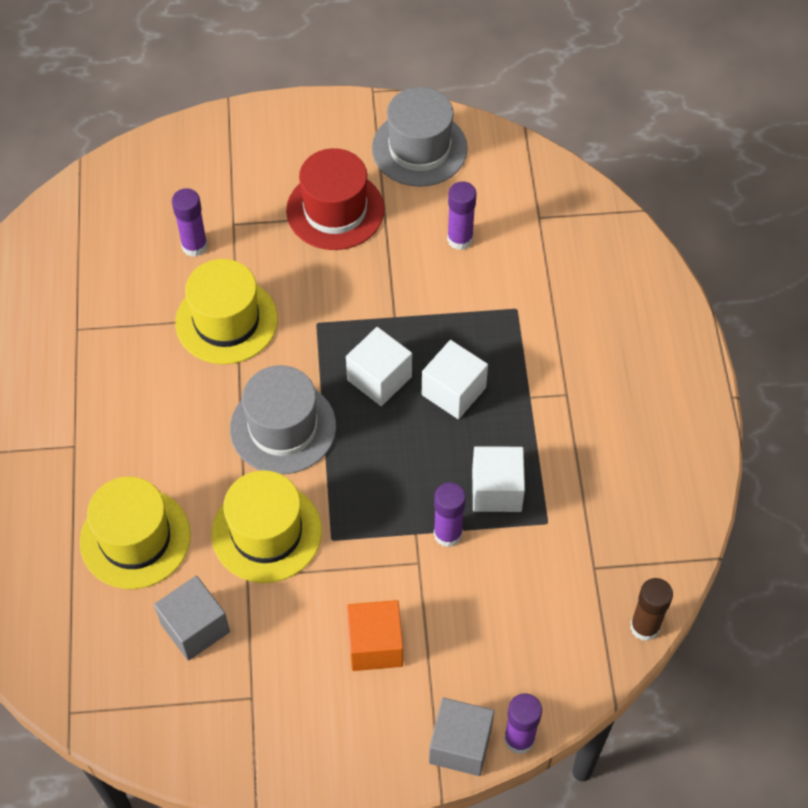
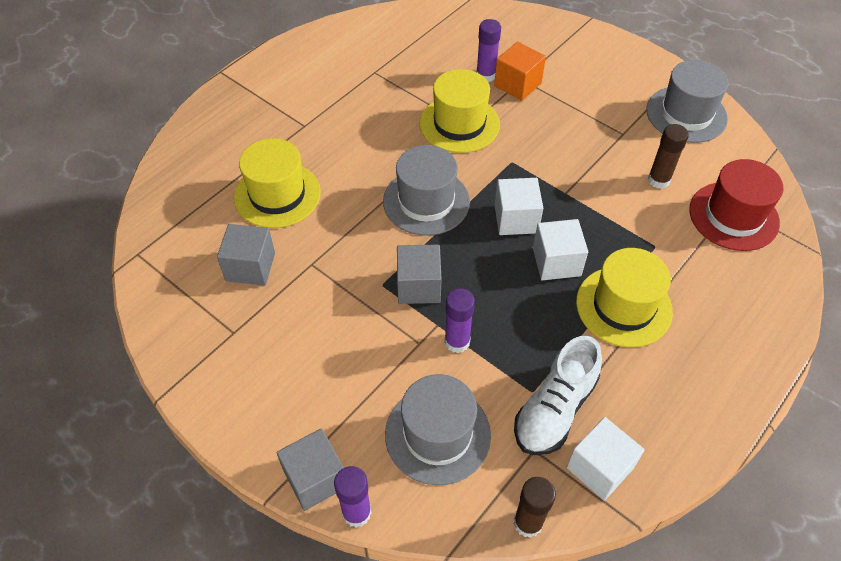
camera: 45 degrees right, 5 degrees down
(266, 532) = (350, 249): yellow hat -> yellow hat (623, 306)
(335, 210) = (592, 111): red hat -> red hat (733, 216)
(364, 513) = (418, 286): none -> grey cube
(375, 645) = (336, 367): orange cube -> orange cube (517, 84)
(460, 239) = (658, 180): purple glue stick -> brown glue stick
(496, 490) = (519, 342): white cube -> white cube (599, 468)
(513, 623) = (437, 434): none -> grey hat
(578, 522) = (555, 409): none -> white shoe

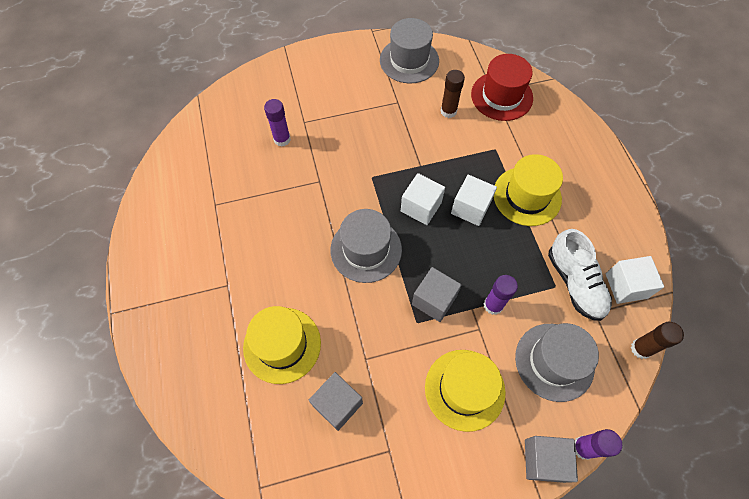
camera: 55 degrees left, 10 degrees up
(459, 124) = (313, 184): yellow hat -> yellow hat (464, 389)
(517, 84) = (307, 127): orange cube -> none

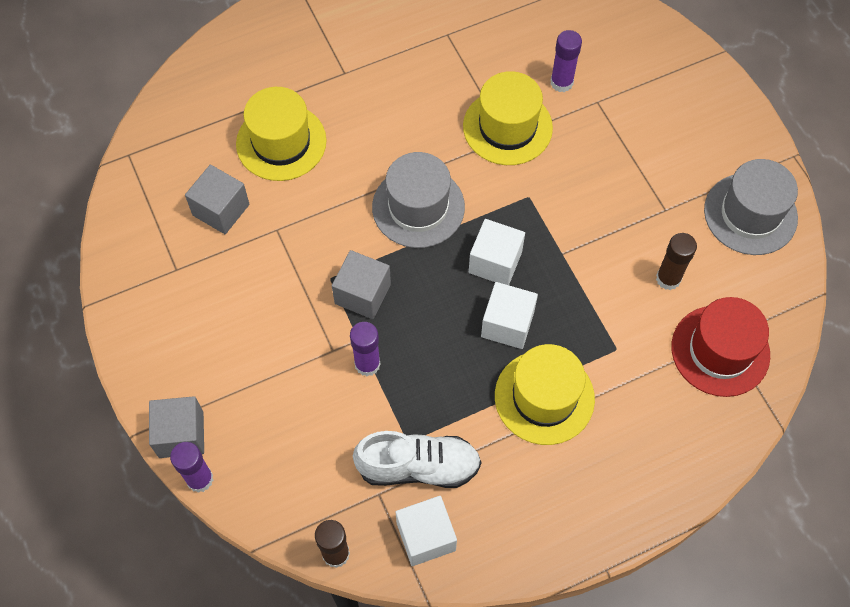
camera: 80 degrees right, 0 degrees up
(464, 389) = (254, 340): yellow hat -> yellow hat (507, 127)
(554, 361) = (302, 442): grey hat -> none
(575, 282) = (418, 466): white shoe -> white shoe turned 150 degrees counterclockwise

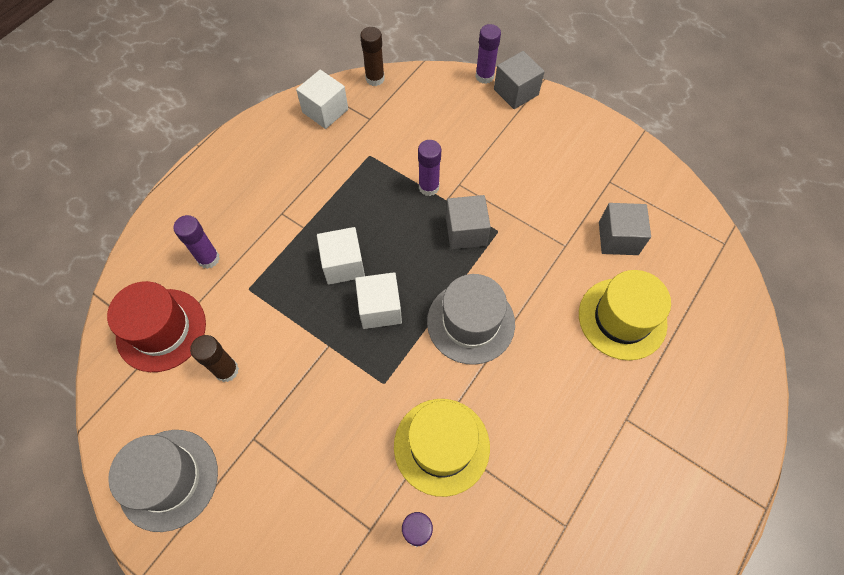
camera: 150 degrees right, 0 degrees up
(418, 466) = (353, 144): white shoe -> none
(544, 397) = (289, 227): yellow hat -> none
(646, 405) = (208, 258): none -> purple glue stick

